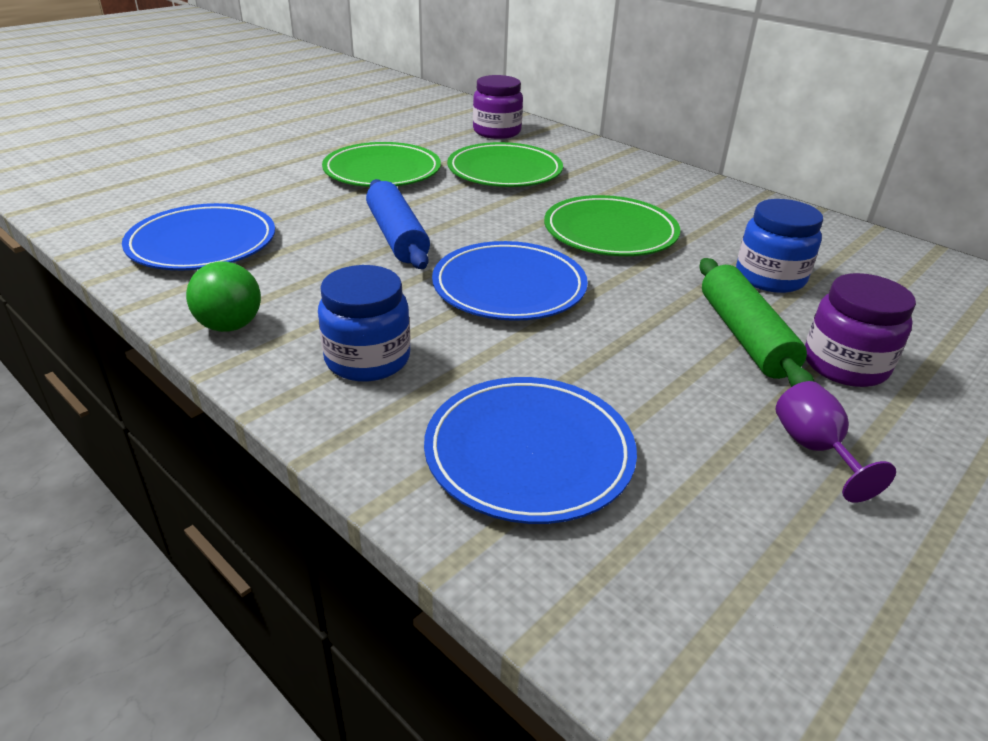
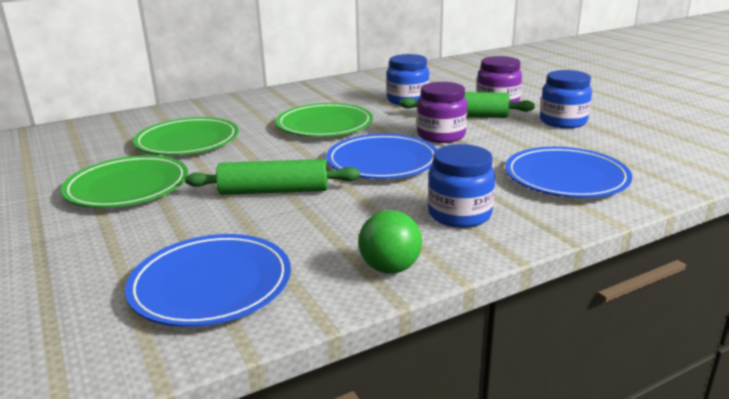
camera: 70 degrees left, 10 degrees down
(397, 236) = (274, 191): blue rolling pin -> green rolling pin
(497, 132) = (97, 135): purple jar -> purple jar (441, 135)
(814, 449) = (563, 121): purple goblet -> blue jar

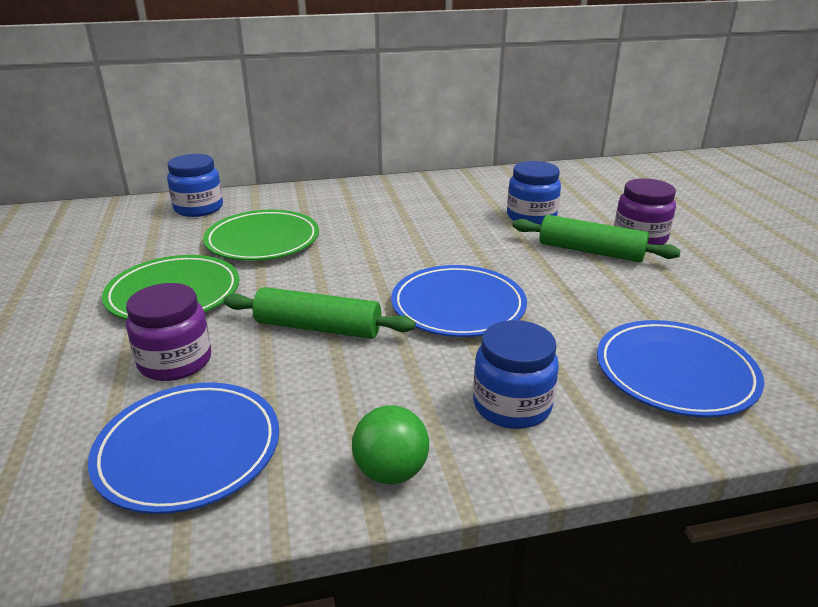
camera: 15 degrees right, 5 degrees up
(324, 125) = (418, 240): green plate -> none
(441, 135) = (546, 277): purple jar -> purple jar (175, 361)
(563, 121) = (713, 279): blue jar -> blue jar (198, 208)

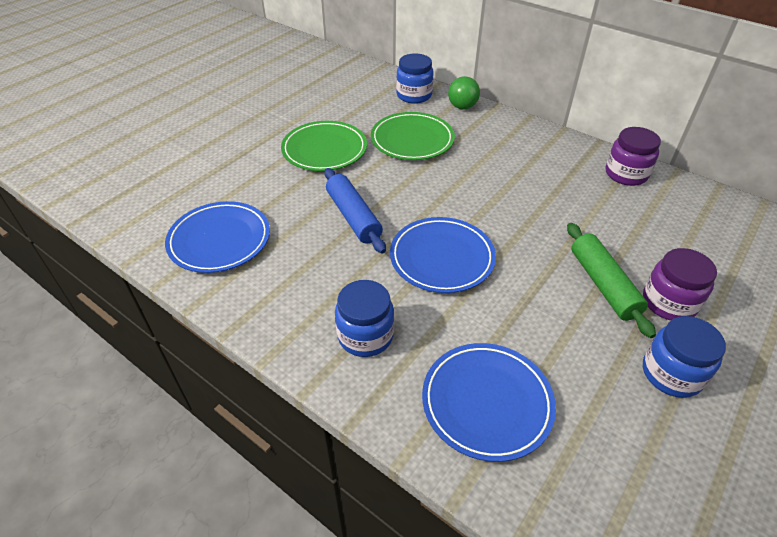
camera: 50 degrees right, 15 degrees up
(175, 361) = (273, 191): purple jar -> purple jar (626, 174)
(318, 327) = (353, 217): green rolling pin -> blue rolling pin
(391, 472) = (265, 317): green ball -> green ball (462, 107)
(531, 217) = (612, 228): blue jar -> blue jar (671, 373)

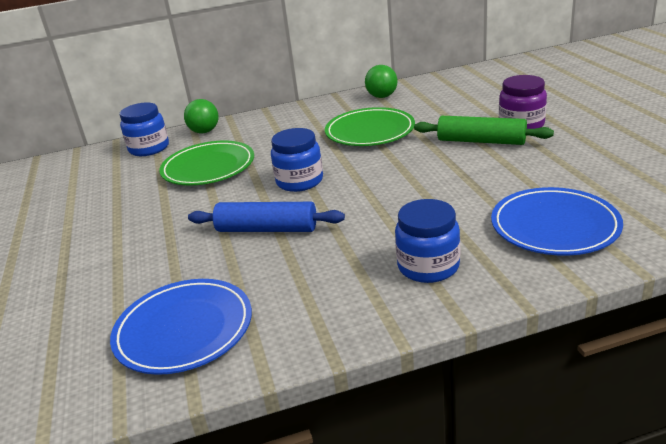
camera: 50 degrees left, 15 degrees down
(324, 149) = (145, 219): green plate -> green plate (370, 131)
(442, 258) = (377, 198): blue plate -> none
(626, 174) = (382, 96): purple jar -> green ball
(671, 373) = (584, 145): blue jar -> blue jar (299, 181)

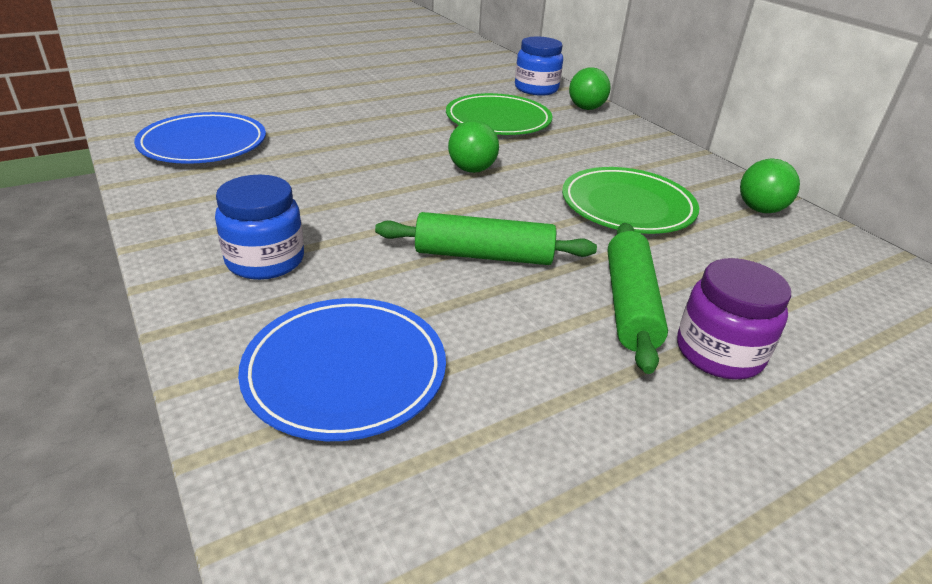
camera: 70 degrees right, 5 degrees up
(267, 229) = (364, 162): blue rolling pin -> none
(299, 181) = (472, 170): blue jar -> green ball
(427, 180) = (483, 255): none -> green rolling pin

